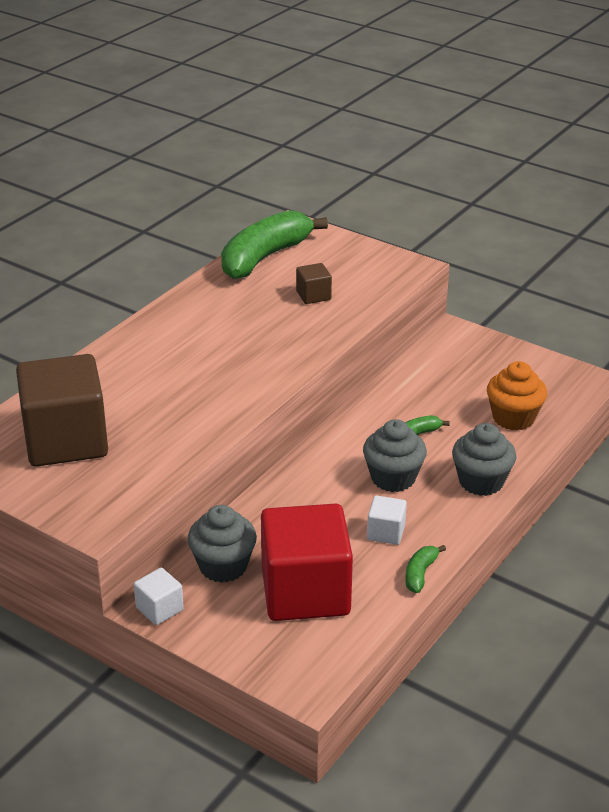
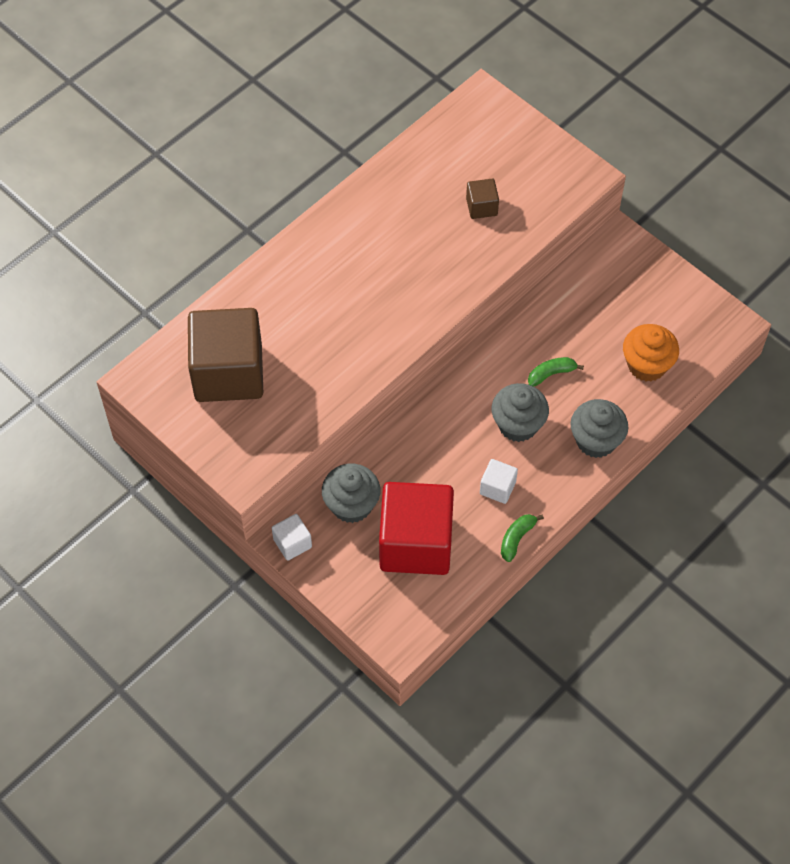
camera: 10 degrees right, 25 degrees up
(265, 257) = (445, 142): green banana -> none

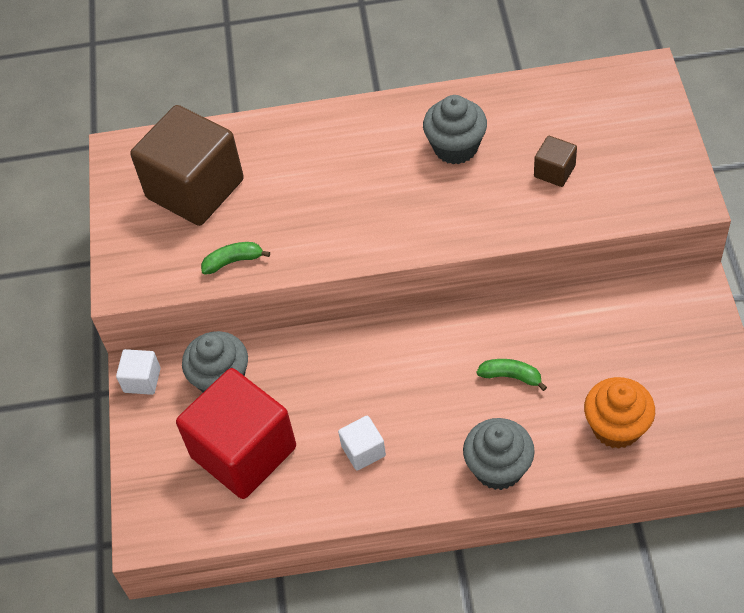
camera: 45 degrees right, 5 degrees down
(517, 538) = (337, 511): green banana -> green banana (233, 261)
(518, 424) = (436, 404): grey cupcake -> grey cupcake (455, 147)

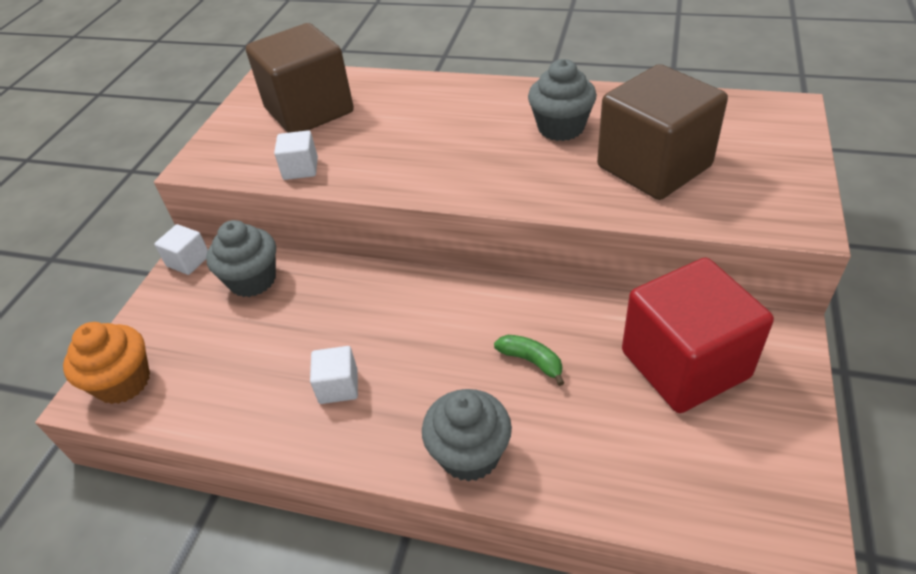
camera: 20 degrees right, 10 degrees down
(233, 261) = (300, 169): green banana -> white cube
(243, 452) = (227, 349): red cube -> red cube (684, 364)
(554, 171) = (653, 166): brown cube -> brown cube, size x2.32
(616, 427) = (630, 455): orange cupcake -> orange cupcake (123, 382)

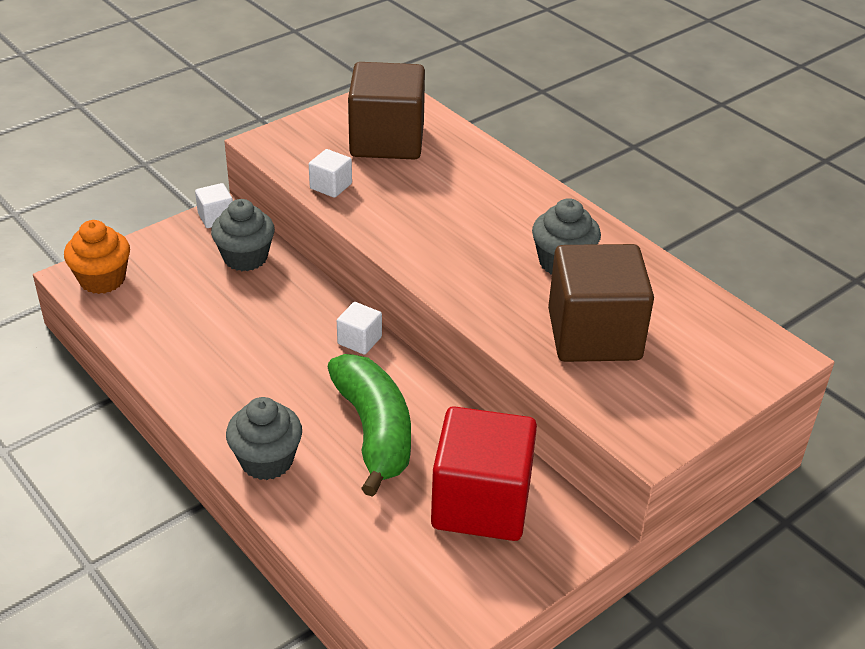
camera: 30 degrees right, 5 degrees down
(338, 386) = (229, 366): white cube -> white cube (359, 340)
(531, 361) = (374, 431): green banana -> green banana, size x2.39

